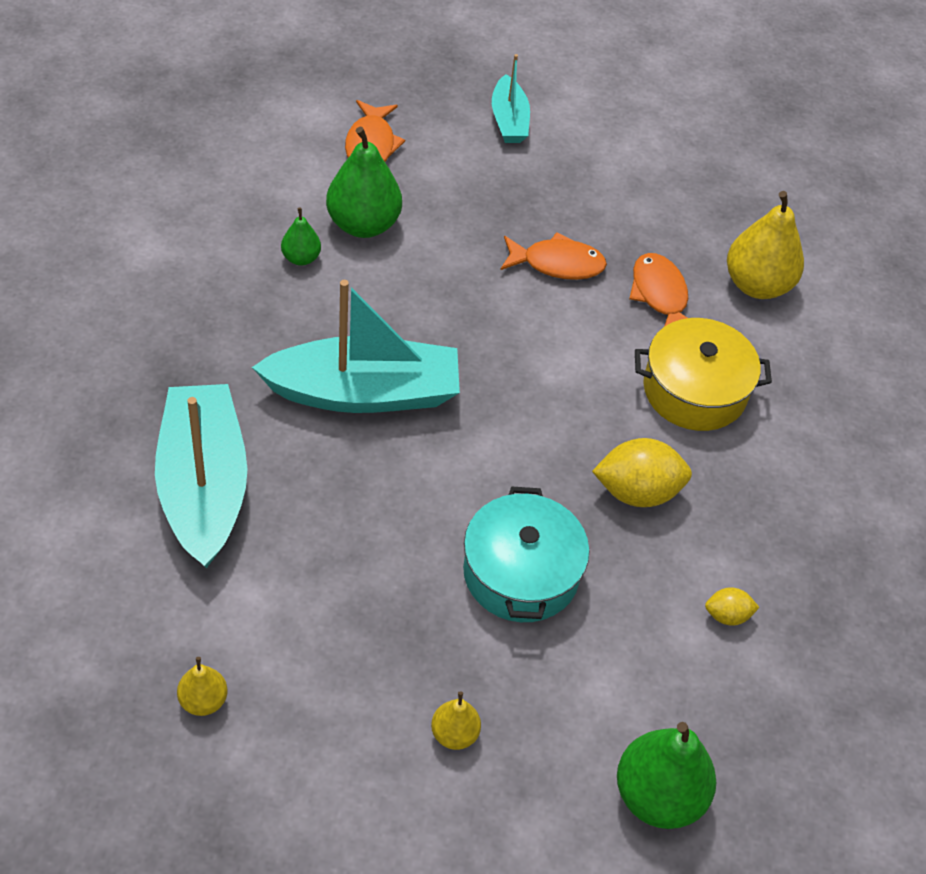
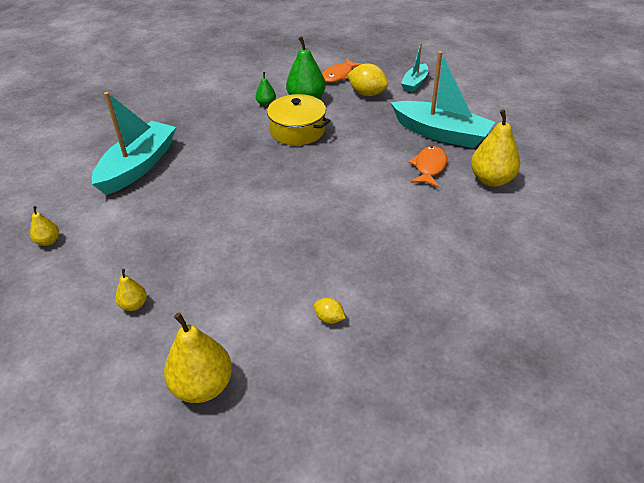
camera: 40 degrees right, 10 degrees down
(364, 392) = (241, 157): turquoise boat -> turquoise boat (440, 133)
(520, 573) = (238, 252): turquoise pot -> none
(557, 264) = (385, 139): orange fish -> none
(637, 492) = (334, 242): yellow lemon -> yellow lemon (367, 94)
(658, 795) = (203, 386): green pear -> yellow pear
(694, 390) = (410, 211): yellow pot -> yellow pot (297, 130)

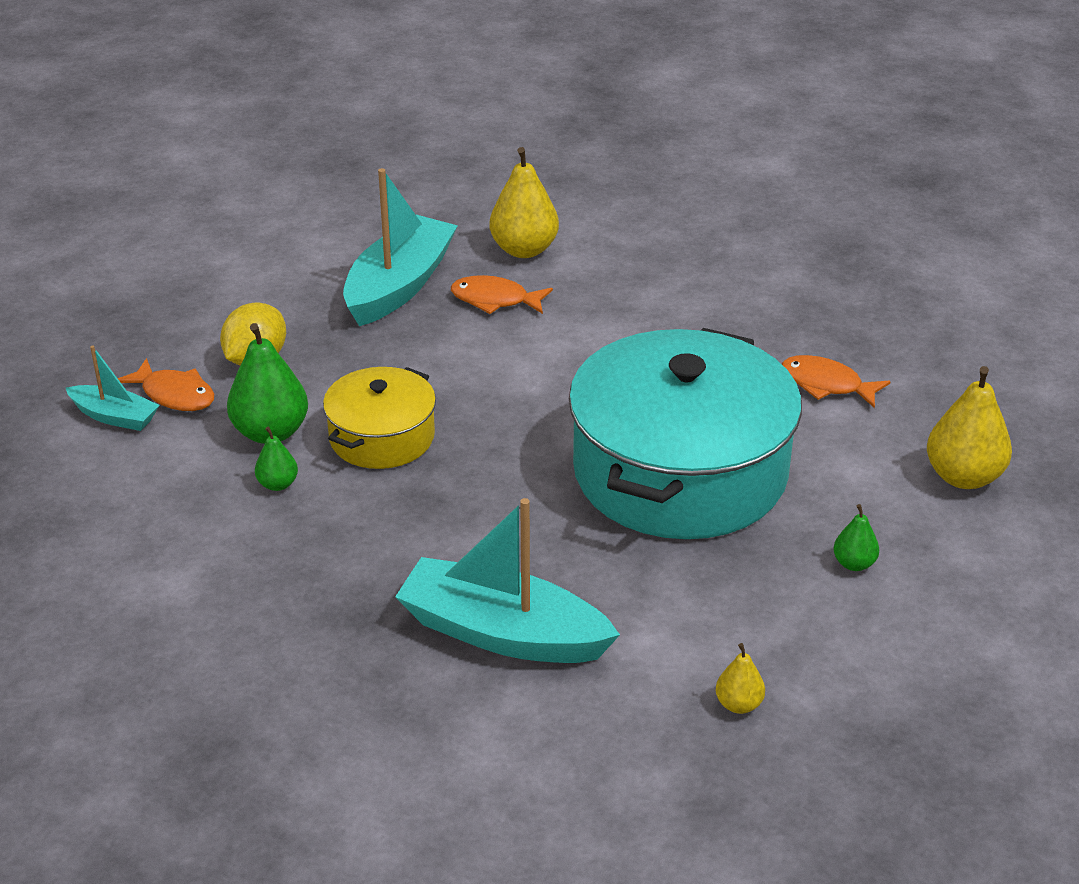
camera: 95 degrees left, 5 degrees down
(134, 305) = (854, 564): yellow pear -> green pear
(245, 234) = (680, 472): none -> turquoise pot
(329, 318) = (826, 384): yellow lemon -> orange fish
(415, 83) = (224, 306): turquoise boat -> turquoise boat (114, 416)

